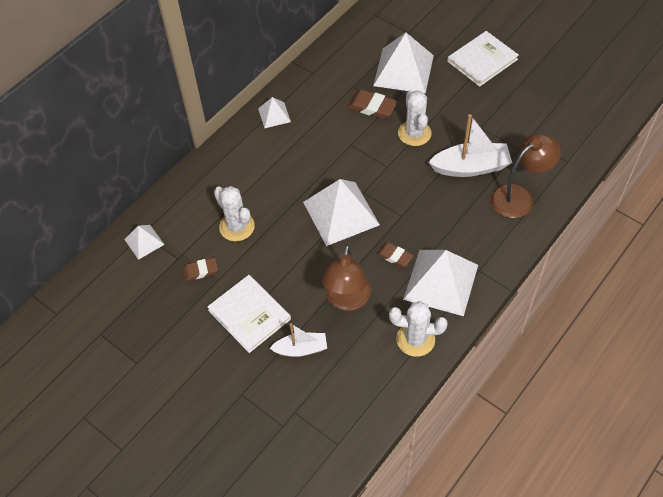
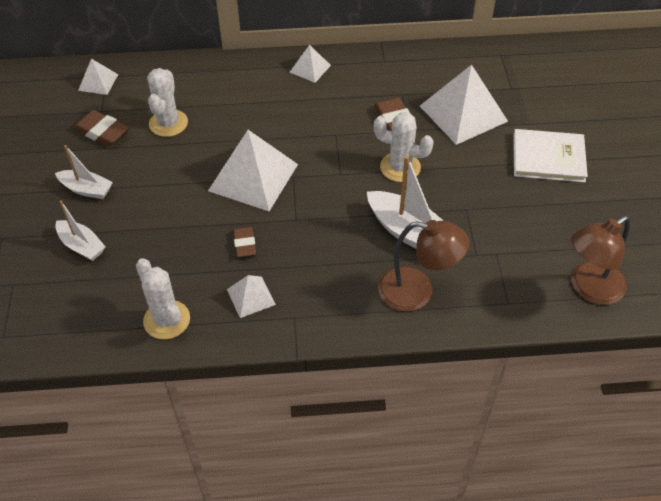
camera: 45 degrees right, 5 degrees down
(200, 271) = (102, 132): brown eraser -> brown eraser, size x1.51
(249, 314) = (86, 189): white book -> white boat
(347, 300) = (163, 242): brown lamp -> brown lamp (589, 289)
(414, 133) = (400, 167): white cactus -> white cactus turned 75 degrees clockwise
(441, 282) = (251, 297): white pyramid -> white pyramid, size x0.50

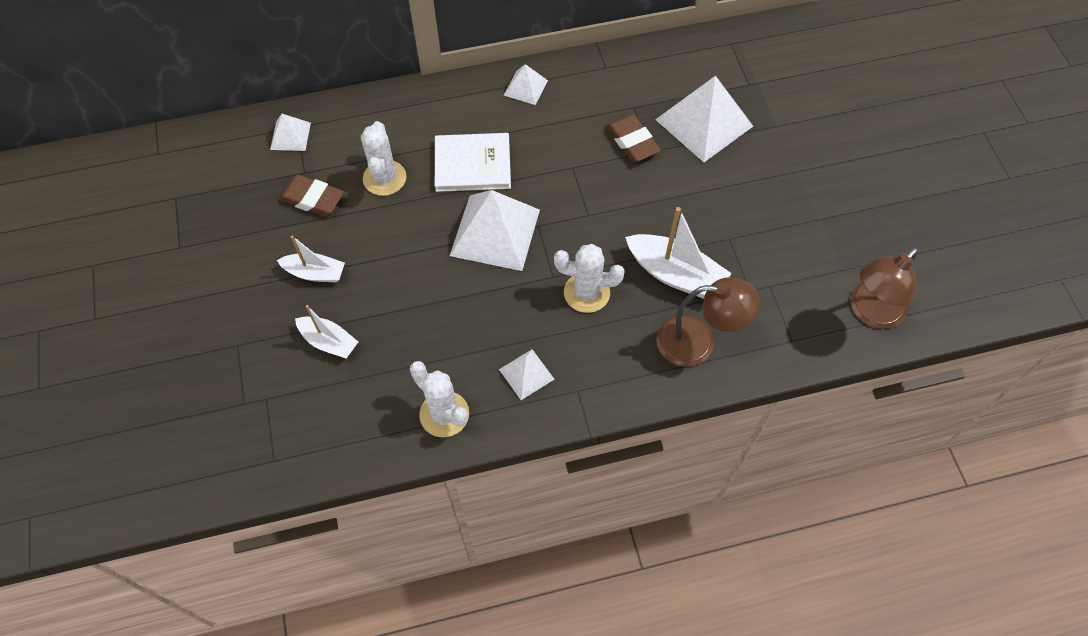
camera: 10 degrees left, 10 degrees up
(244, 244) = (505, 314): brown eraser -> none
(400, 167) = (650, 198): white cactus -> white cactus (586, 293)
(548, 158) = (803, 165): white book -> white book (472, 164)

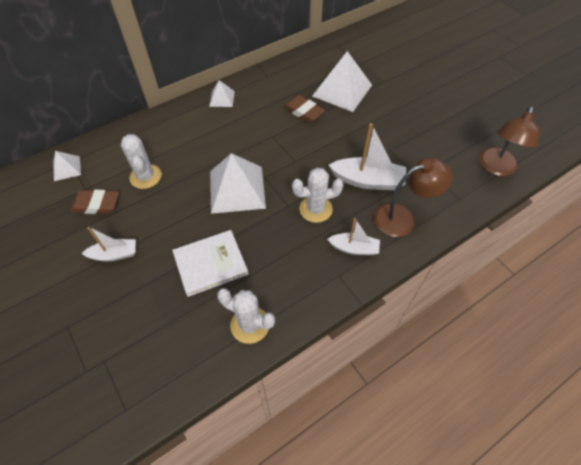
camera: 20 degrees left, 5 degrees down
(329, 342) = (141, 300): white boat -> white boat (354, 248)
(472, 164) = (205, 152): white book -> white book (210, 263)
(526, 374) = (298, 276): white pyramid -> none

